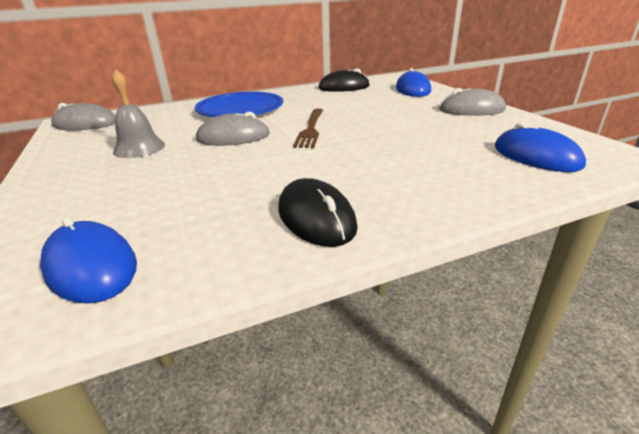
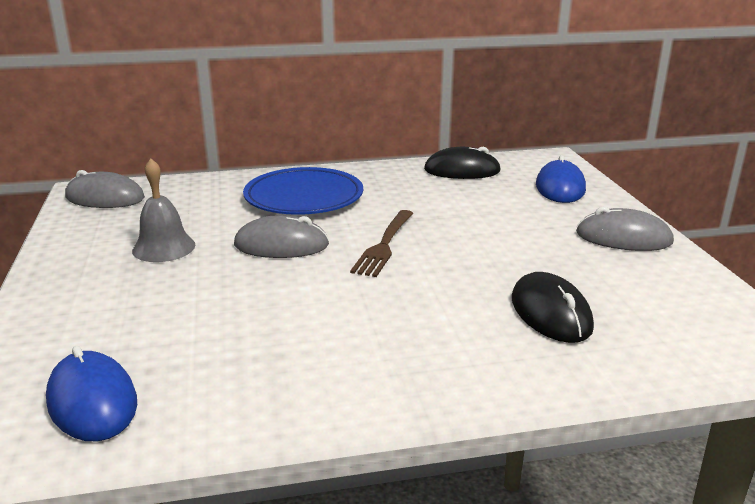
camera: 10 degrees right, 5 degrees down
(316, 217) = (339, 379): black mouse -> black mouse (550, 313)
(536, 156) = (659, 331): blue mouse -> none

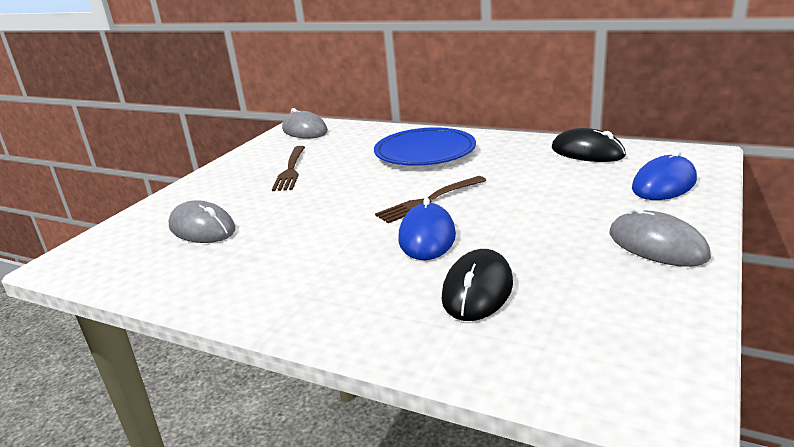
camera: 40 degrees right, 0 degrees up
(92, 401) = (134, 253): blue mouse -> blue mouse (427, 237)
(164, 247) = (291, 170): grey bell -> brown fork
(281, 245) = (360, 184): grey mouse -> grey mouse (202, 228)

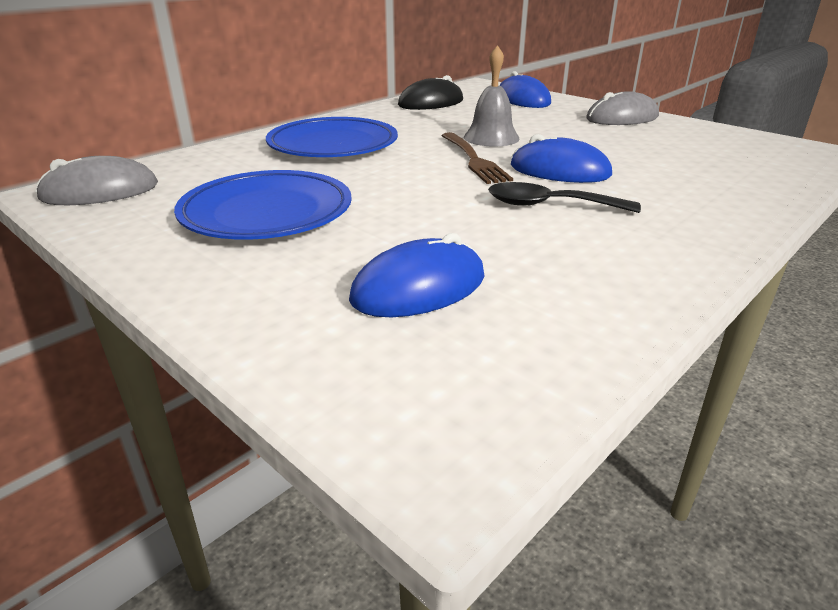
camera: 75 degrees left, 5 degrees up
(202, 228) = (419, 288): grey mouse -> blue mouse
(291, 170) = (267, 213): brown fork -> blue plate
(341, 244) = (549, 205): none -> black spoon
(477, 290) = (673, 168): black mouse -> none
(498, 195) = (491, 137): none -> grey bell

